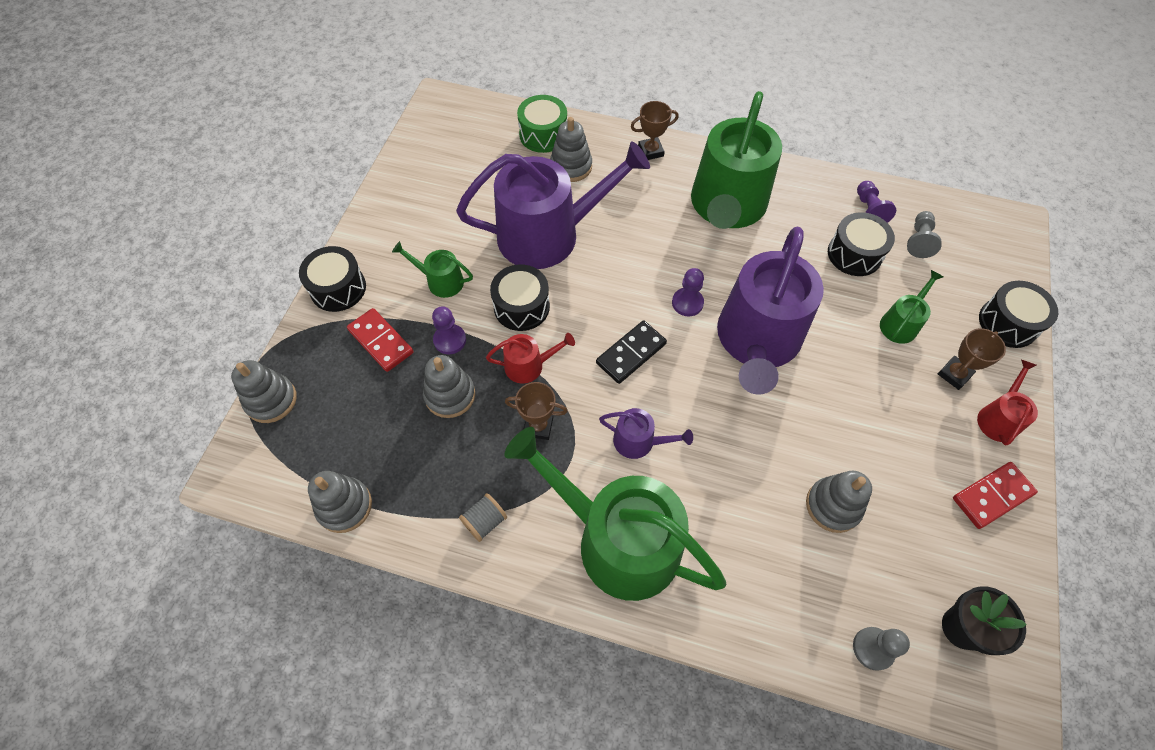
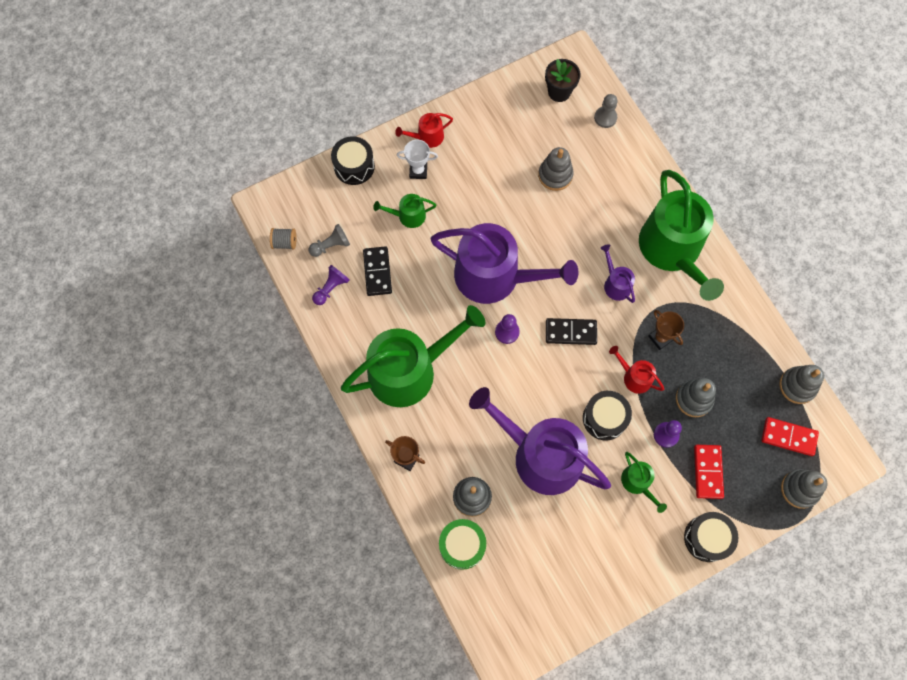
camera: 135 degrees left, 10 degrees up
(485, 521) = (730, 315): grey spool -> grey spool (285, 242)
(757, 341) = (495, 276): purple watering can -> purple watering can turned 45 degrees clockwise
(854, 254) = (377, 272): black drum -> black domino
(954, 374) = (418, 171): brown trophy -> white trophy
(992, 496) = (478, 116): red domino -> red domino (788, 437)

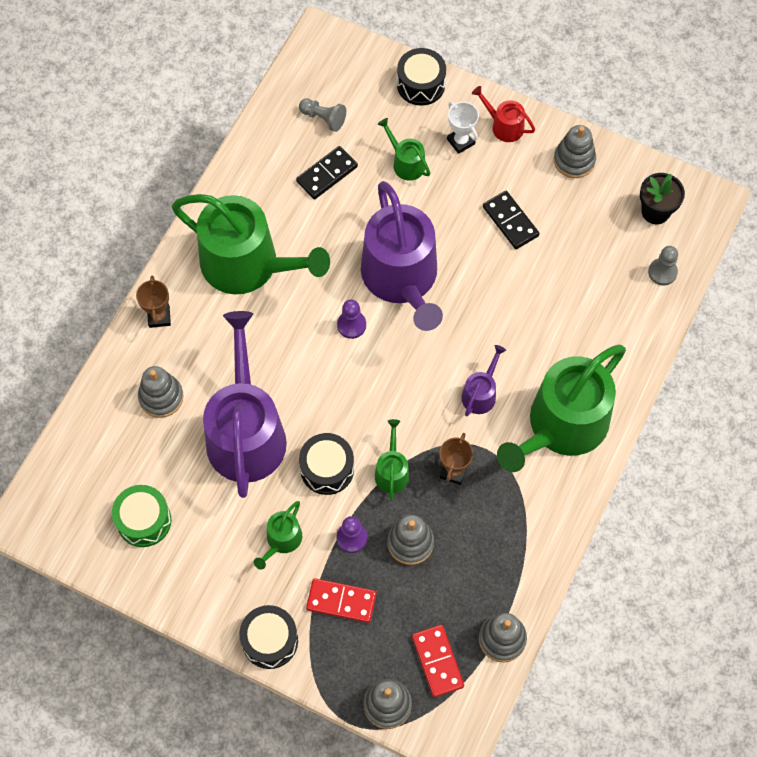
camera: 55 degrees right, 5 degrees down
(285, 242) = (296, 79): grey spool -> none
(331, 288) = (280, 146): purple pawn -> none
(462, 545) = (108, 417): green drum -> green drum (144, 520)
(555, 175) = (557, 265): grey stacking toy -> grey stacking toy (574, 160)
(571, 332) = (395, 383): black domino -> black domino (510, 221)
(634, 377) = (392, 471): red watering can -> green watering can
(708, 472) = (341, 601): red domino -> red domino turned 45 degrees clockwise

